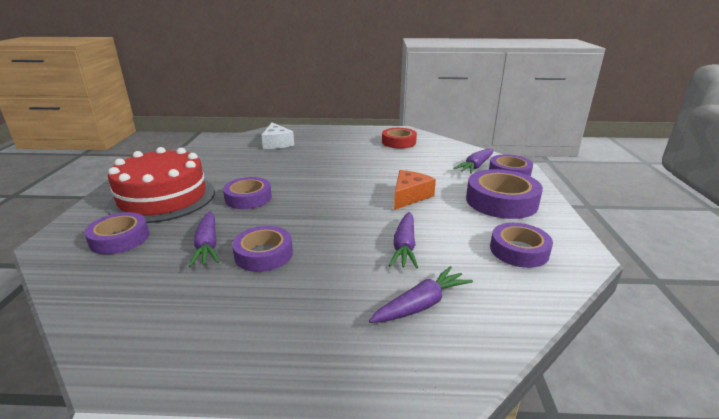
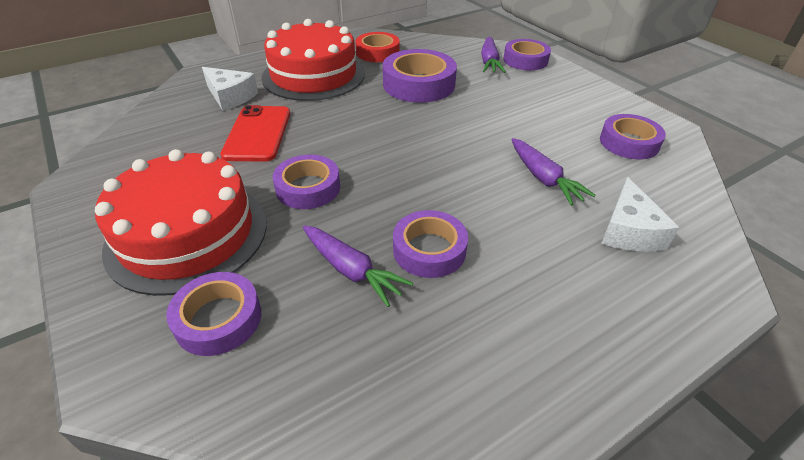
camera: 35 degrees left, 15 degrees up
(263, 164) = (257, 134): none -> red phone
(338, 144) = (313, 75): none -> red cake
(409, 196) = (476, 119): orange cheese -> none
(421, 305) = (629, 231): purple carrot -> white cheese
(501, 201) = (557, 95): purple tape -> purple tape (419, 84)

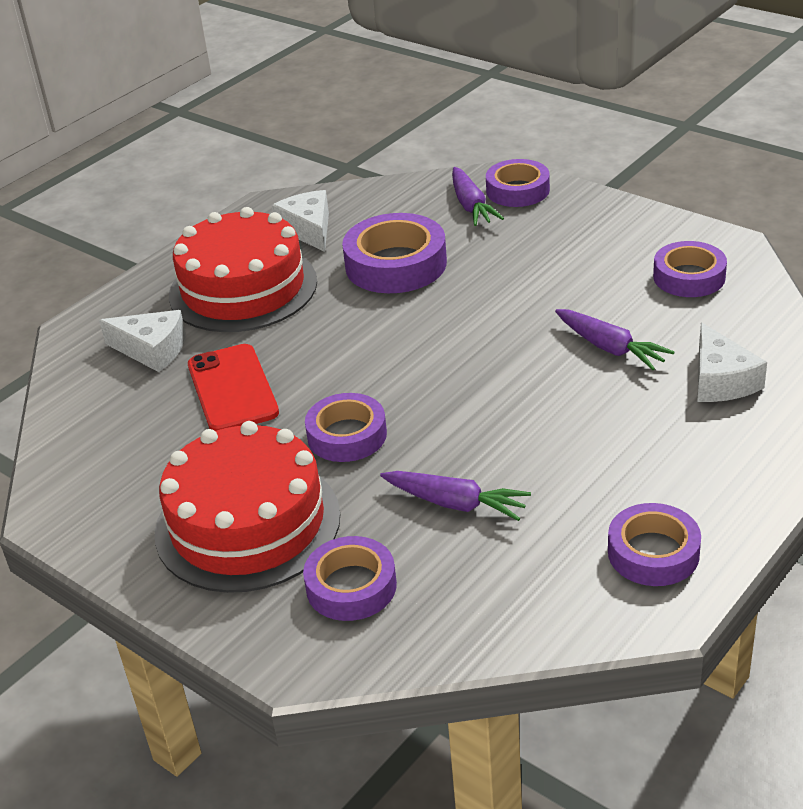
camera: 15 degrees left, 5 degrees down
(377, 52) = (308, 229): red tape -> white cheese
(429, 250) = (525, 460): purple tape -> purple tape (653, 553)

